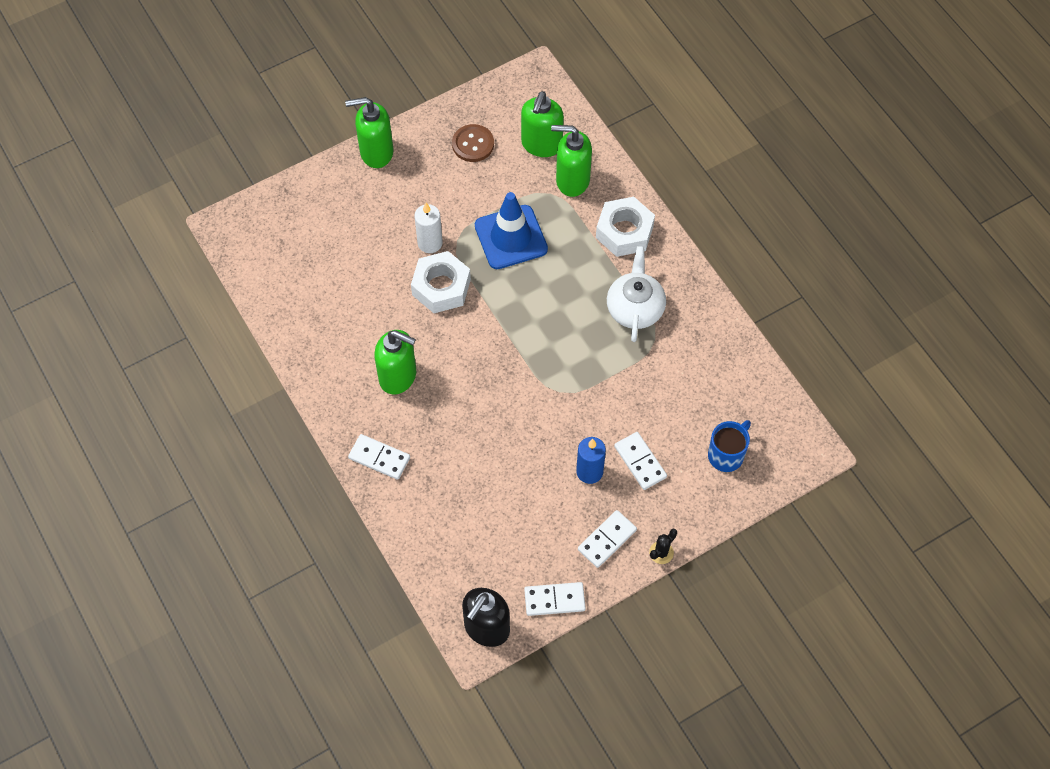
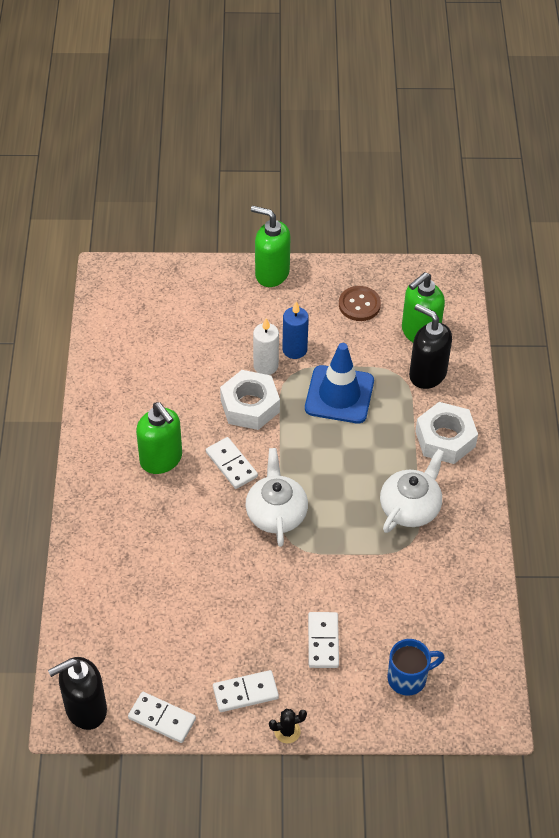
camera: 30 degrees right, 10 degrees down
(379, 458) = (97, 517): white domino -> white domino (231, 464)
(528, 372) = (276, 513): none -> white teapot
(572, 180) = (427, 374): green soap dispenser -> black soap dispenser
(589, 472) = (271, 625): blue candle -> blue candle (294, 349)

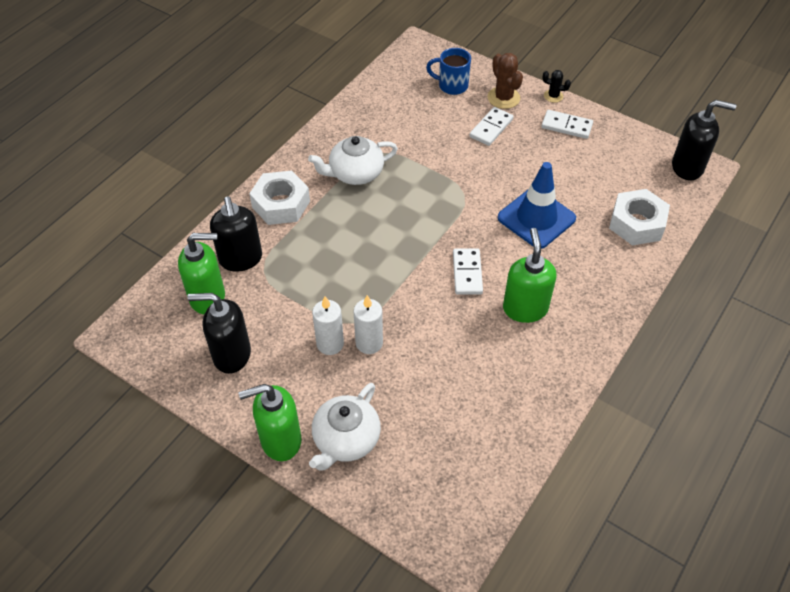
camera: 145 degrees left, 0 degrees up
(162, 718) = (634, 138): white domino -> none
(250, 406) = (413, 314): white nut -> white nut (637, 223)
(271, 273) = (280, 440): green soap dispenser -> green soap dispenser turned 105 degrees clockwise
(276, 513) = (459, 219): white teapot -> white teapot (346, 439)
(294, 349) = (330, 344): blue candle -> white candle
(339, 395) = (329, 282): blue traffic cone -> blue traffic cone (536, 218)
(340, 694) = (503, 98): none -> brown cactus
(359, 305) = (231, 355): brown button -> black soap dispenser

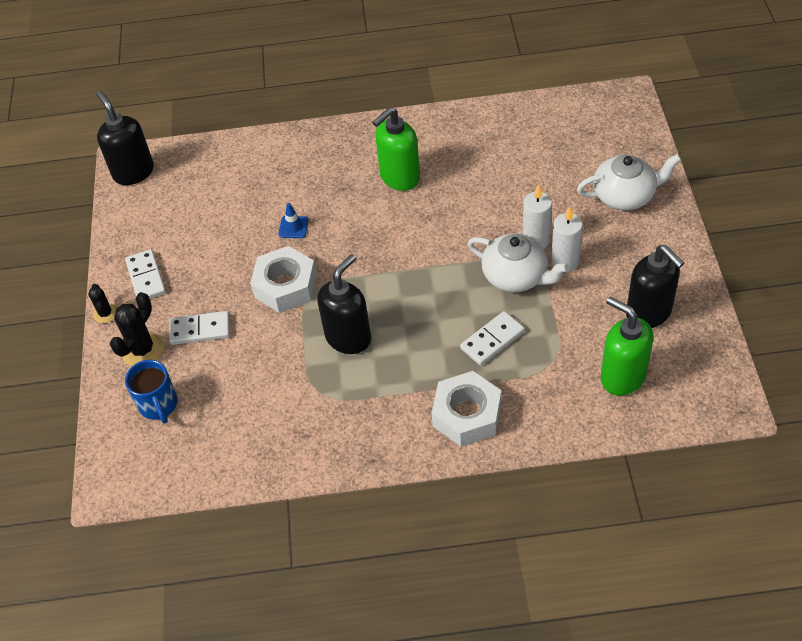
camera: 125 degrees left, 0 degrees up
(241, 259) = (559, 389): black soap dispenser -> black soap dispenser (348, 337)
(280, 440) = (671, 228): green soap dispenser -> none
(355, 173) = (367, 389): white teapot -> white teapot (516, 276)
(467, 273) = (401, 230): white domino -> white domino (492, 340)
(503, 98) = (142, 349): brown cactus -> black cactus
(536, 218) = (293, 227): blue traffic cone -> blue traffic cone, size x0.42
(637, 223) = (237, 167): white nut -> white nut (285, 286)

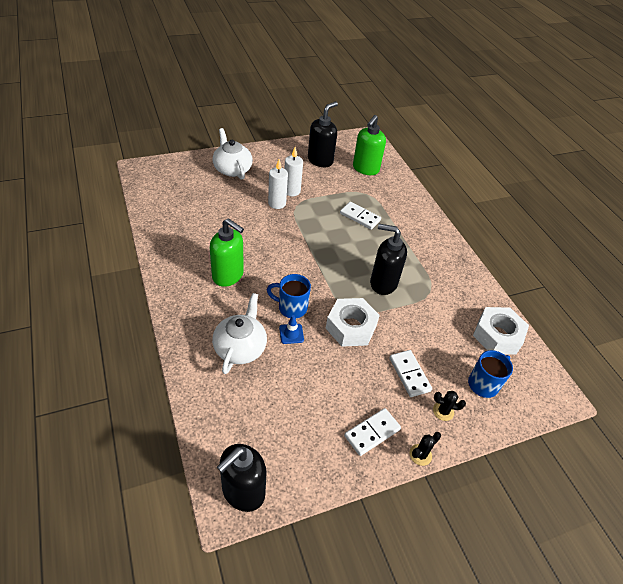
camera: 115 degrees left, 5 degrees down
(142, 349) = (443, 411): black cactus -> black cactus, size x0.59
(332, 232) = (291, 308): none -> blue mug
(467, 415) = (415, 223): white nut -> white nut (497, 335)
(516, 276) = (308, 210): white teapot -> white teapot (240, 347)

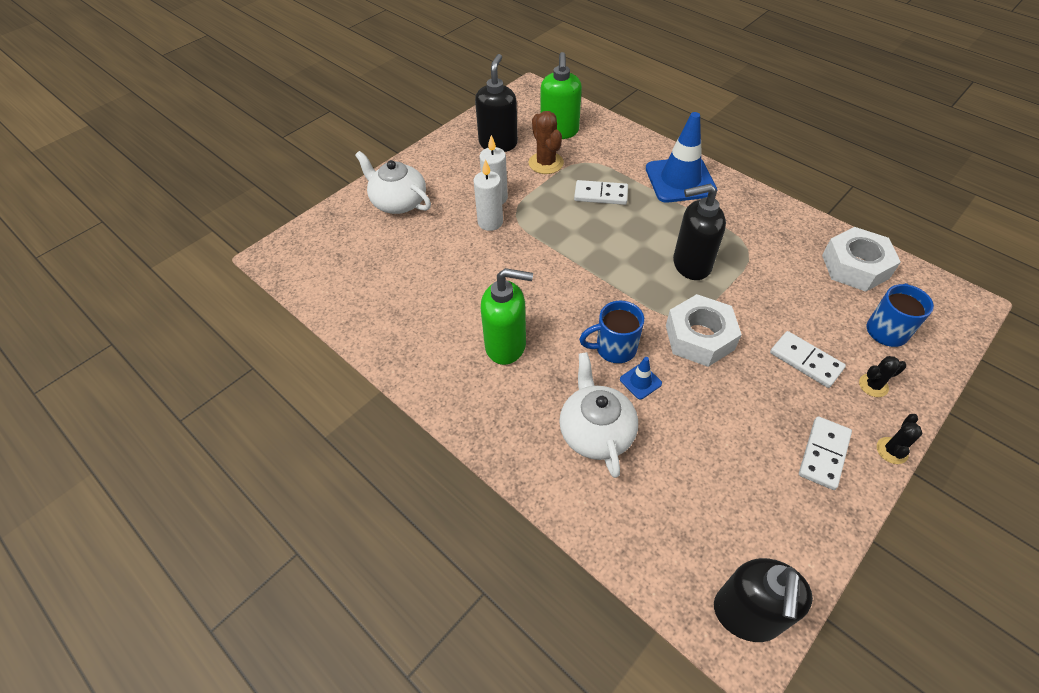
camera: 20 degrees left, 5 degrees up
(340, 184) = (546, 163): none -> brown cactus
(420, 230) = (680, 180): none -> blue traffic cone

